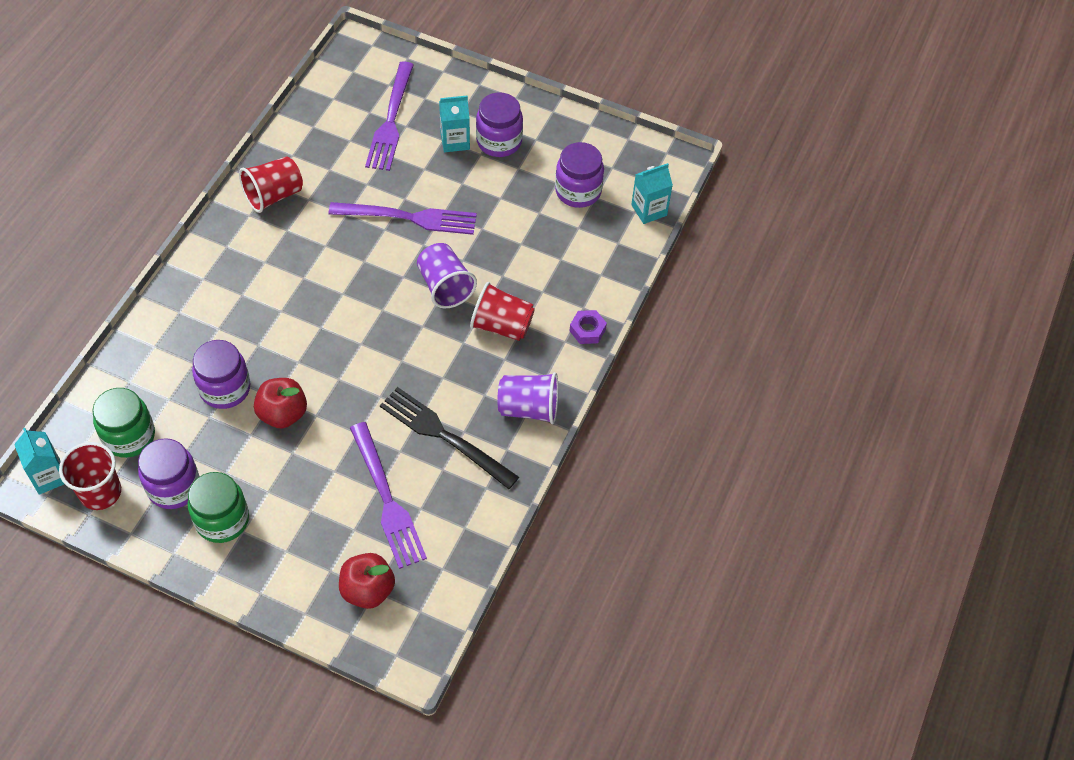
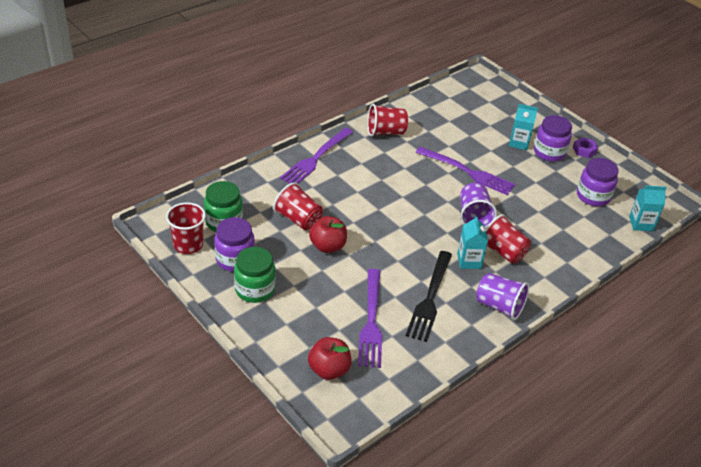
camera: 25 degrees right, 15 degrees down
(49, 476) = (163, 224): turquoise carton -> turquoise carton (469, 261)
(225, 388) = (298, 219): purple jar -> red cup
(391, 121) = (481, 120): purple fork -> purple fork (315, 159)
(443, 435) = (430, 299): black fork -> black fork turned 135 degrees counterclockwise
(587, 330) = (564, 276): purple nut -> purple nut (584, 150)

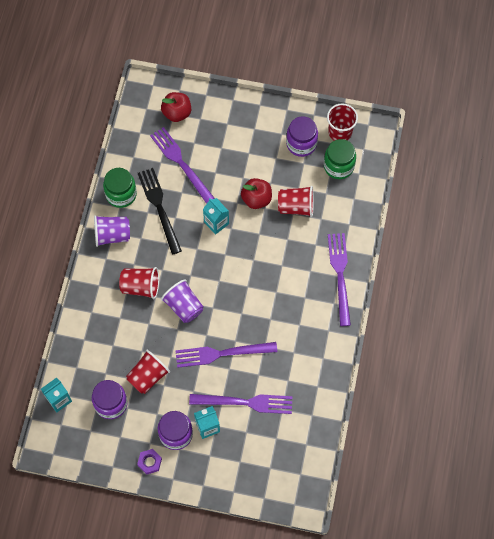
camera: 145 degrees right, 25 degrees up
(255, 289) = (267, 132): green jar -> green jar (121, 194)
(385, 132) = (318, 349): red cup -> red cup (148, 376)
(469, 261) = (157, 259): turquoise carton -> turquoise carton (216, 223)
(474, 138) = (246, 402): none -> purple fork

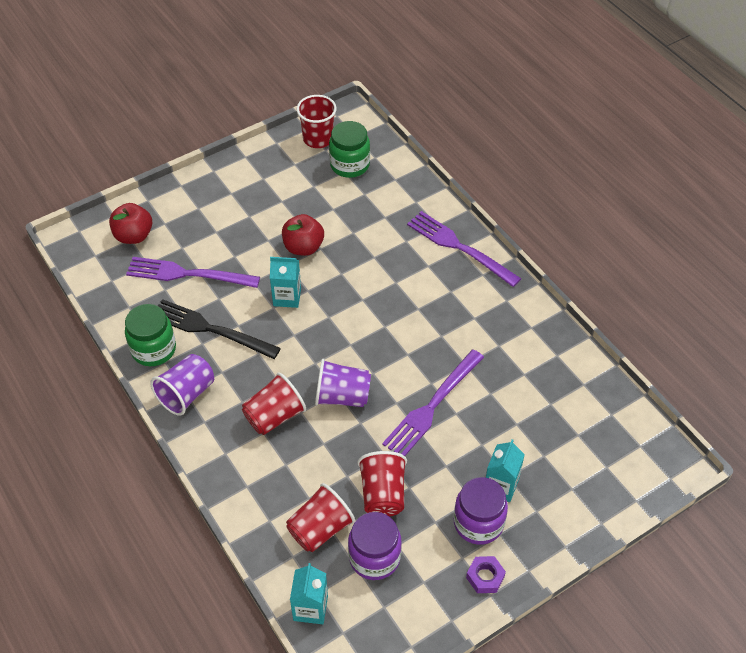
camera: 45 degrees left, 15 degrees down
(246, 402) = (510, 428): purple fork -> none
(296, 207) = (349, 225): red cup -> red cup (320, 529)
(301, 144) = (292, 173): purple jar -> none

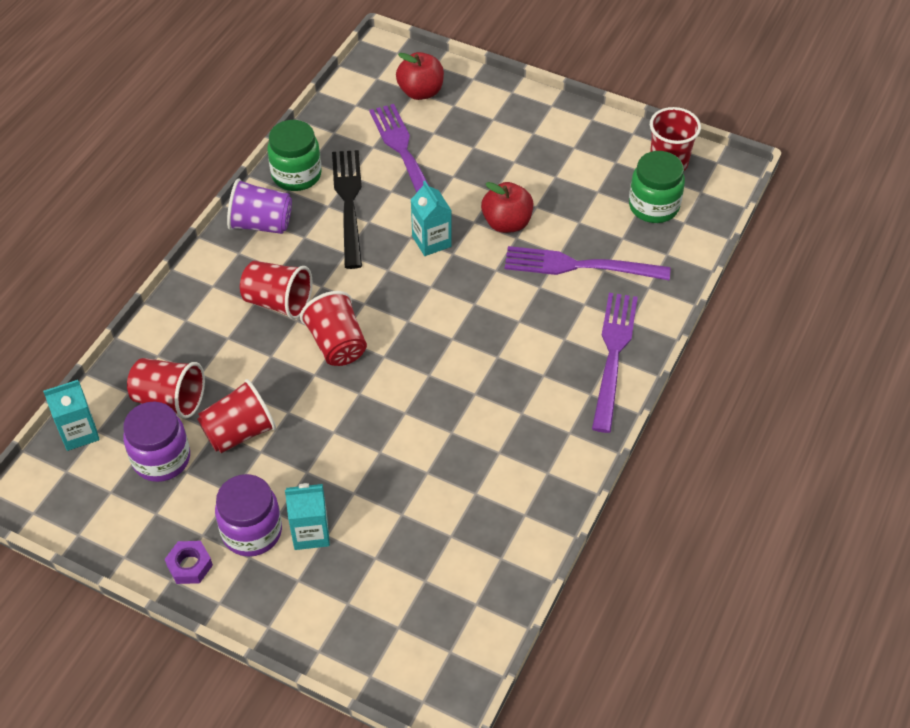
camera: 60 degrees right, 0 degrees up
(342, 396) = (337, 344): purple cup -> red cup
(432, 407) = (374, 426): purple fork -> purple fork (578, 266)

